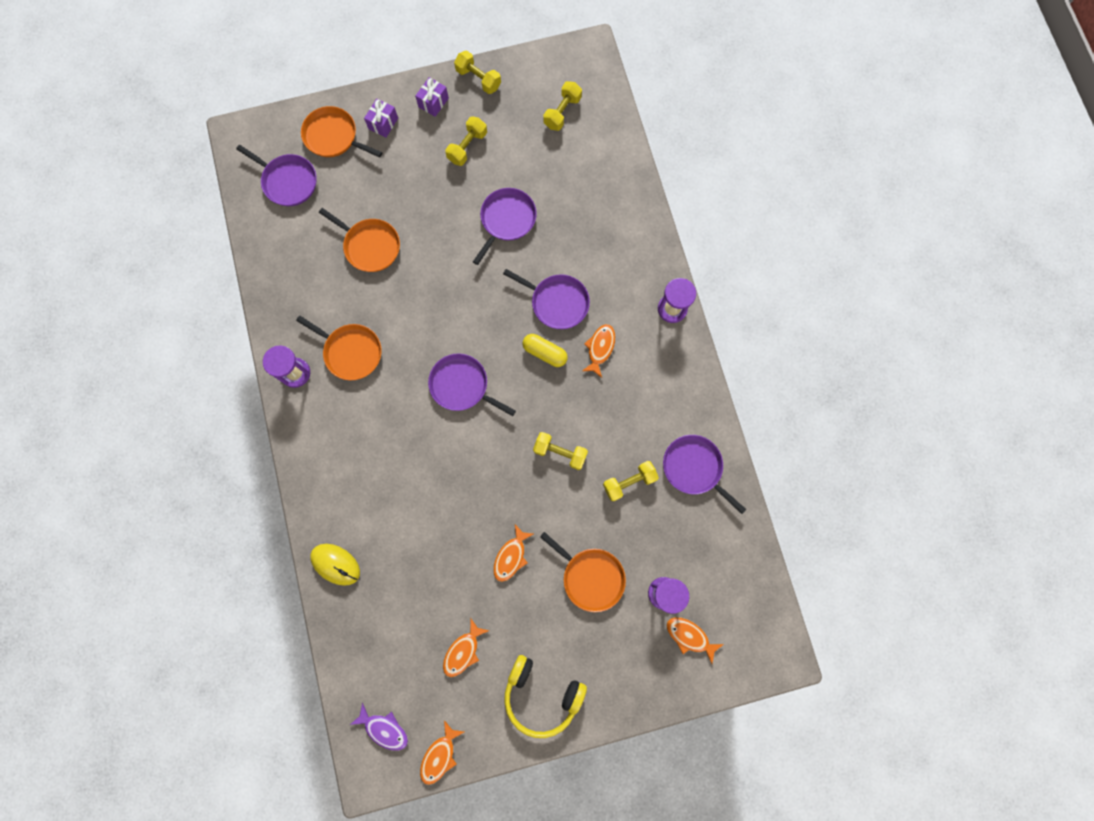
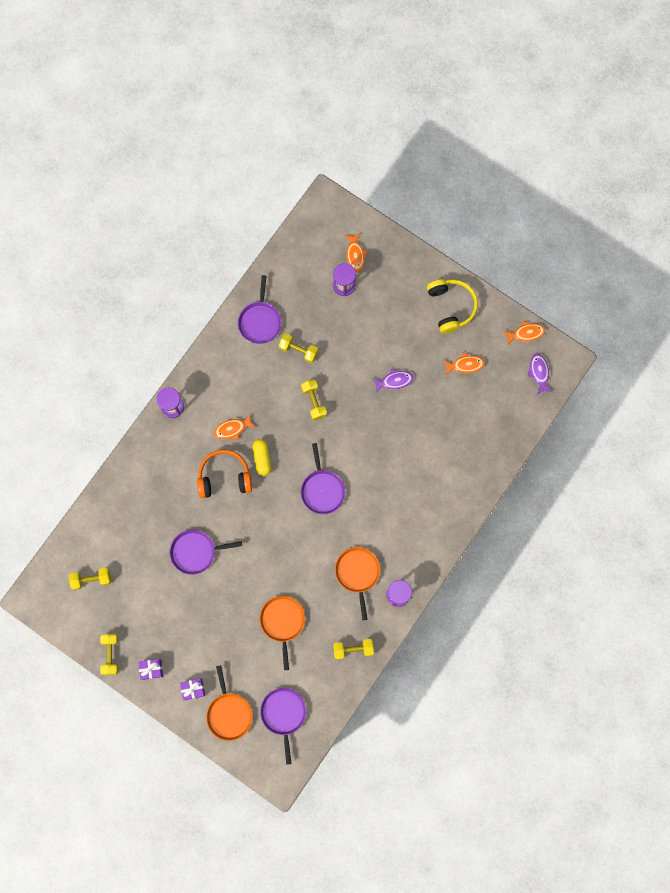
camera: 130 degrees left, 0 degrees up
(336, 564) = (481, 472): yellow mouse -> none
(467, 147) = (165, 619): yellow dumbbell -> yellow dumbbell (353, 649)
(511, 556) = (394, 381): orange fish -> purple fish
(557, 302) = (224, 477): purple pan -> orange headphones
(590, 576) = (368, 330): orange pan -> none

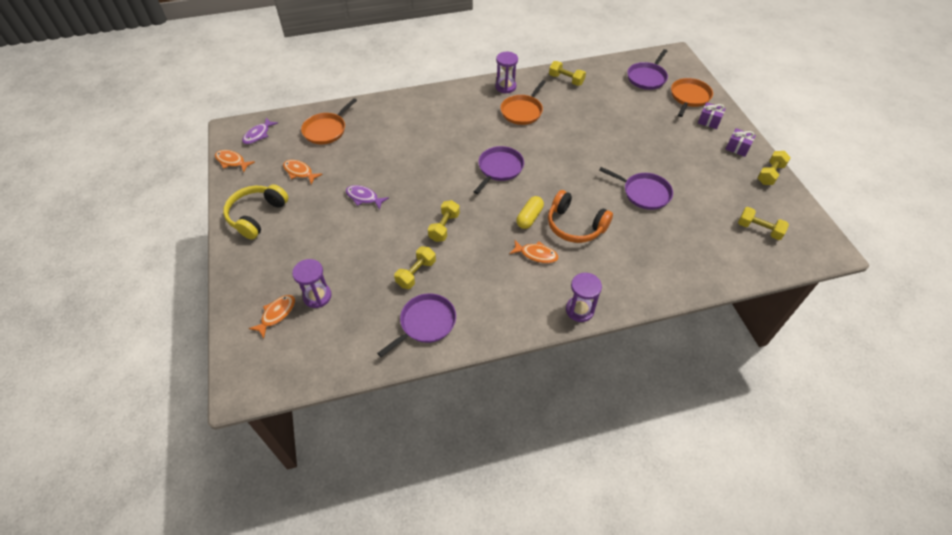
camera: 140 degrees left, 25 degrees down
(282, 622) = (605, 118): orange pan -> orange pan (326, 130)
(298, 350) = (416, 273): yellow dumbbell -> yellow dumbbell turned 60 degrees clockwise

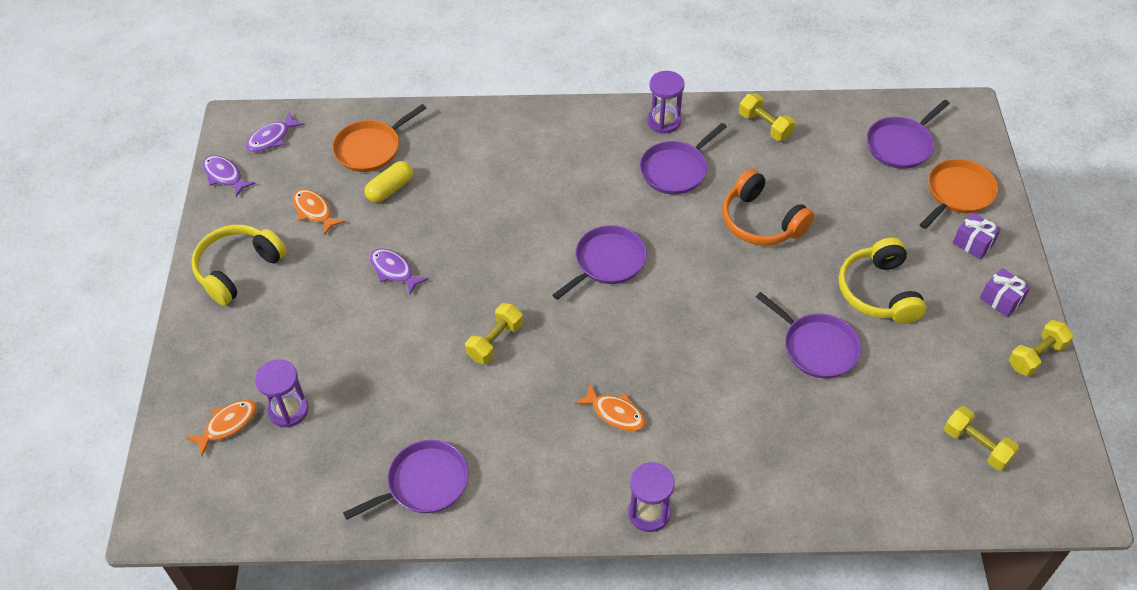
camera: 15 degrees right, 0 degrees up
(232, 161) = (224, 176): orange fish -> purple fish
(416, 273) = (433, 405): yellow dumbbell -> none
(522, 111) = (676, 170): orange pan -> purple pan
(529, 217) = (625, 352): yellow capsule -> yellow capsule (390, 189)
(575, 225) = (690, 379): orange headphones -> orange headphones (761, 221)
(667, 156) = (879, 292): none -> yellow headphones

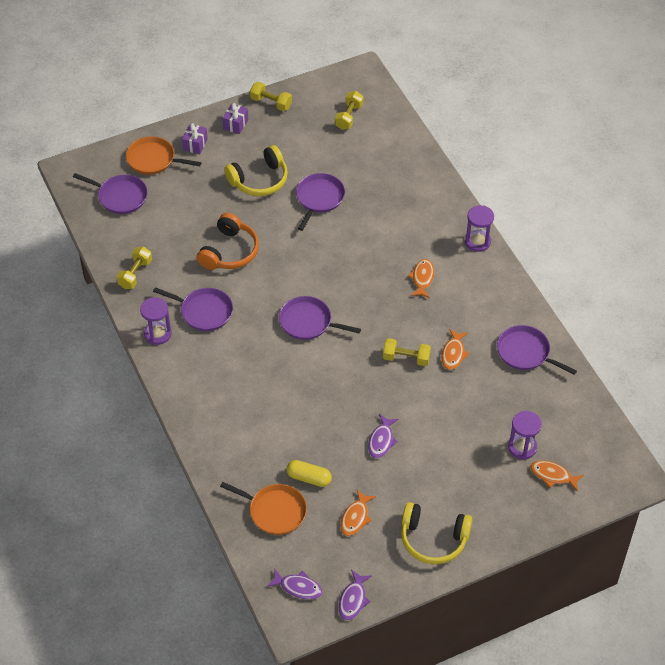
camera: 115 degrees left, 0 degrees up
(472, 396) = (453, 353): none -> orange fish

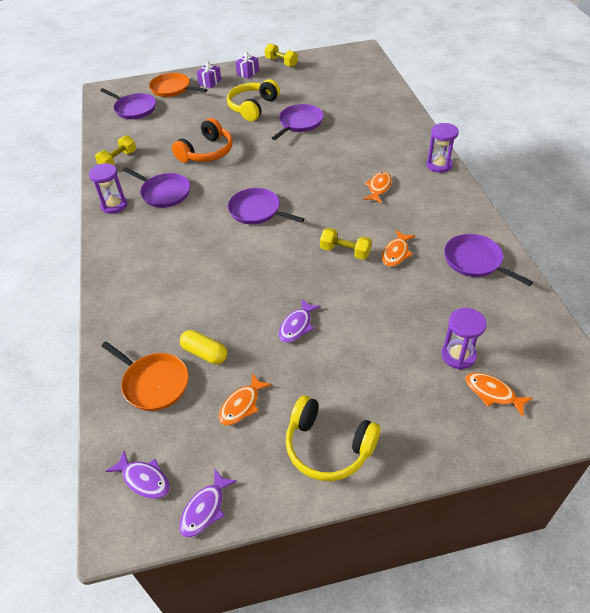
camera: 15 degrees right, 5 degrees down
(259, 180) = (253, 107): yellow headphones -> yellow headphones turned 135 degrees clockwise
(349, 117) = (342, 74): yellow dumbbell -> none

